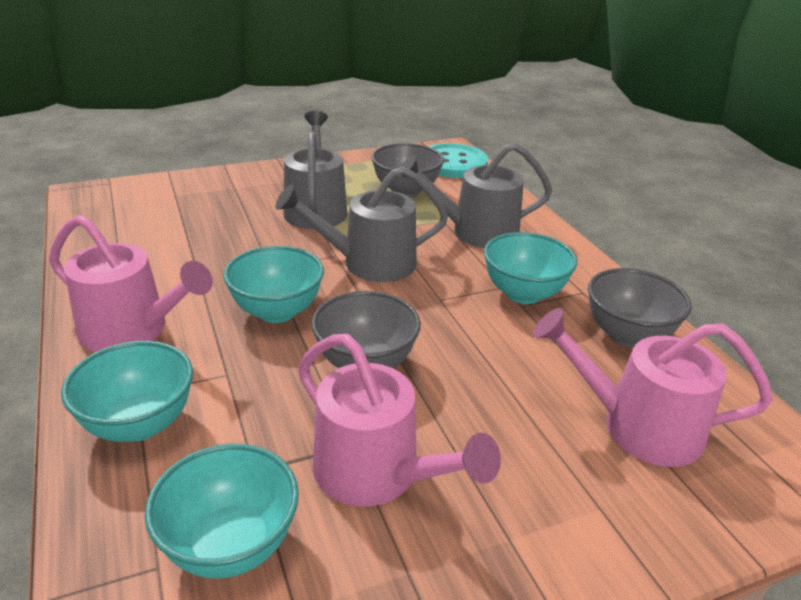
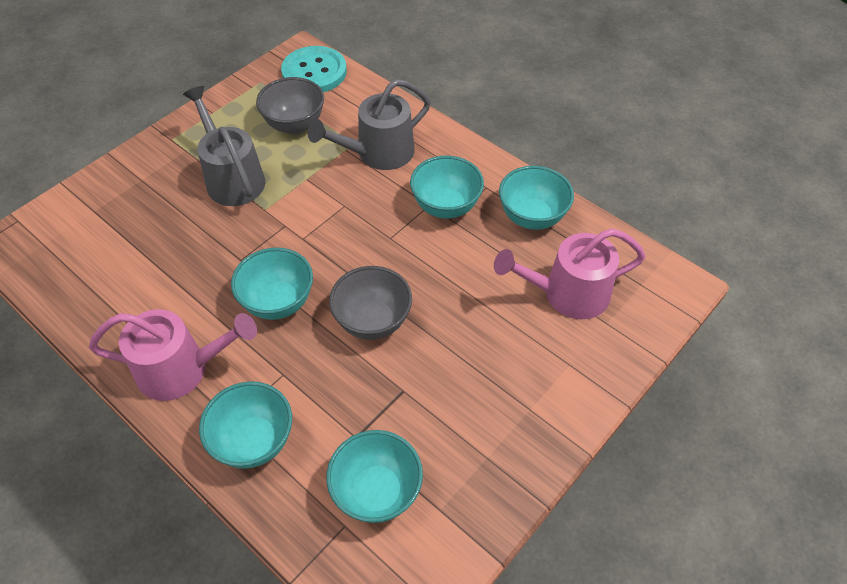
camera: 25 degrees left, 20 degrees up
(369, 263) = (316, 223): grey watering can -> none
(376, 473) = (431, 403): pink watering can -> none
(627, 335) = (532, 217): grey bowl -> turquoise bowl

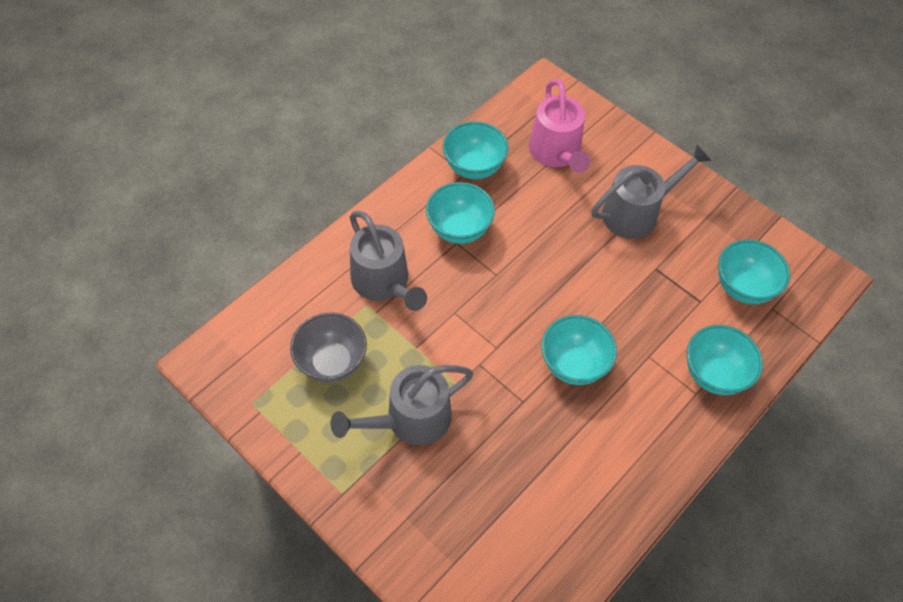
camera: 90 degrees left, 5 degrees up
(181, 369) = (651, 440): pink watering can -> none
(314, 72) = (243, 345): turquoise button -> none
(372, 321) = (590, 289): grey bowl -> none
(486, 375) = (636, 212): none -> grey watering can

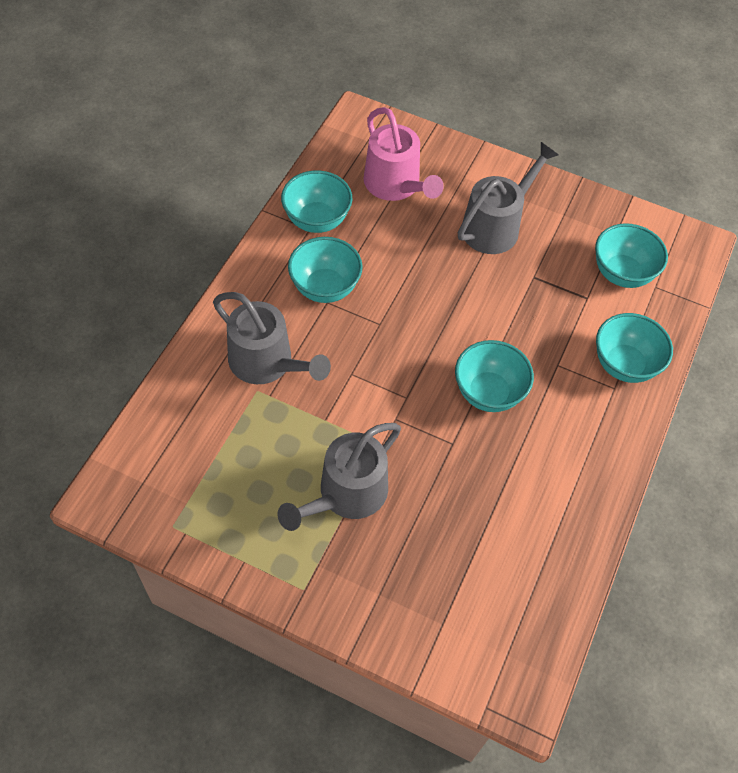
camera: 20 degrees left, 0 degrees up
(332, 362) = (243, 460): grey bowl -> none

